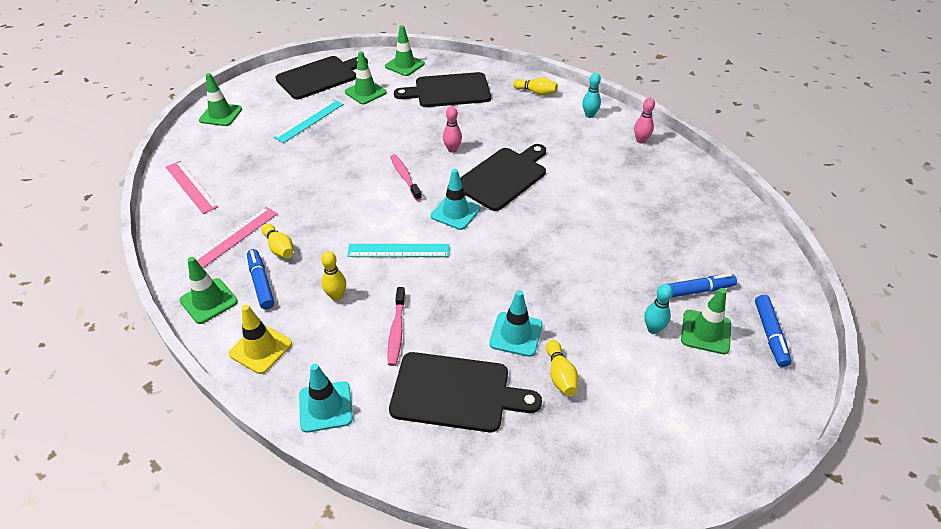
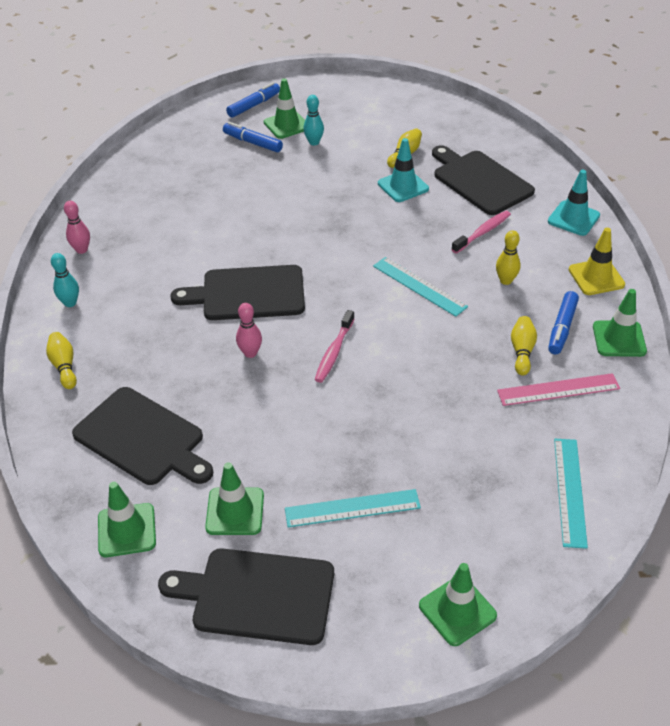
camera: 135 degrees left, 0 degrees up
(191, 186) = (569, 491): pink ruler -> turquoise ruler
(455, 212) = (333, 288): turquoise traffic cone -> none

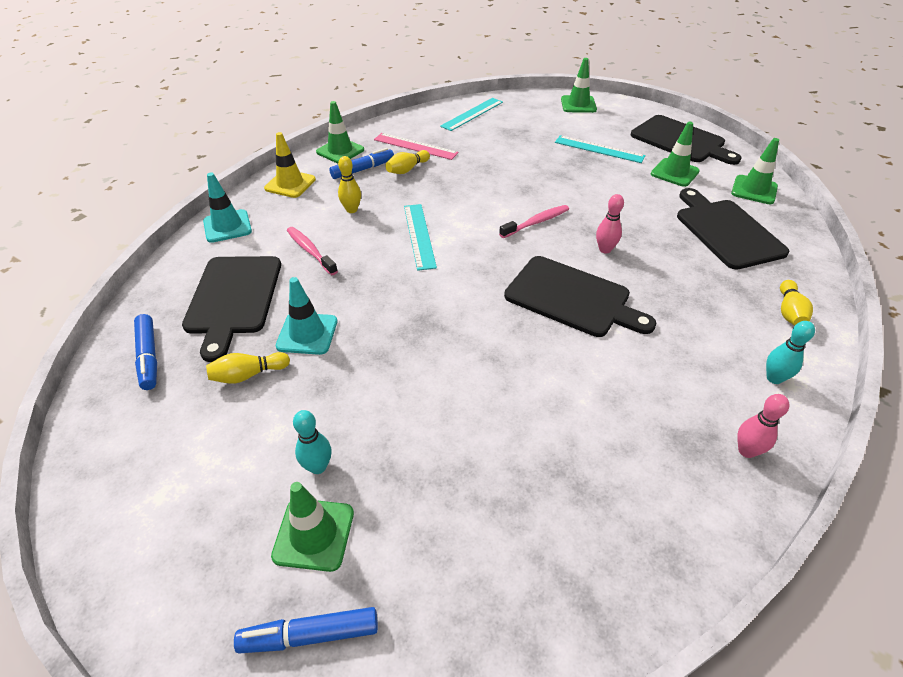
camera: 145 degrees left, 0 degrees up
(253, 142) = (396, 525): blue marker -> blue marker (148, 357)
(482, 232) = (310, 251): pink toothbrush -> pink toothbrush turned 60 degrees clockwise

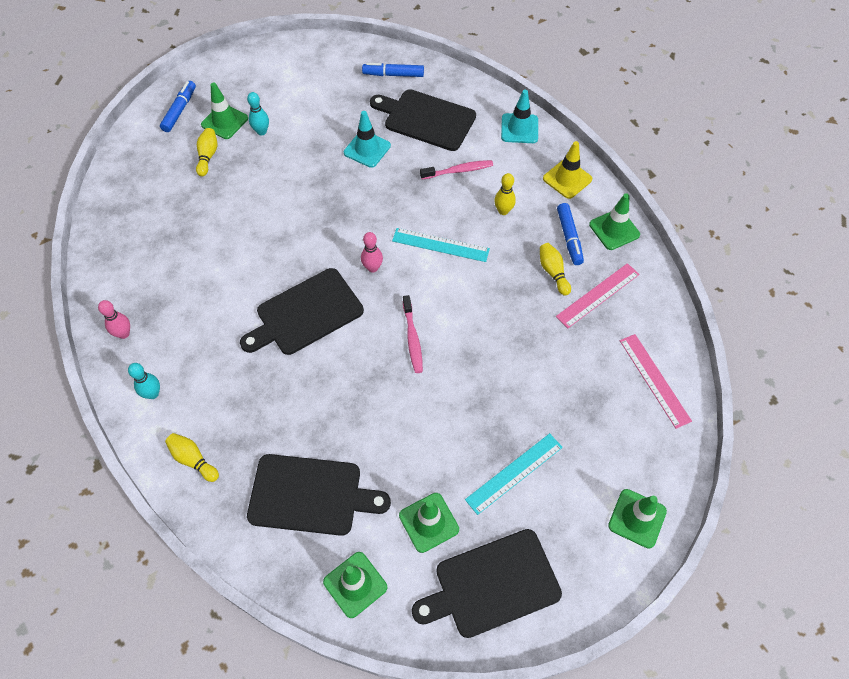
camera: 115 degrees right, 15 degrees up
(248, 375) = (348, 115): yellow bowling pin -> yellow bowling pin (208, 156)
(472, 114) = (654, 380): turquoise ruler -> pink ruler
(605, 249) = (346, 371): pink bowling pin -> pink bowling pin (372, 268)

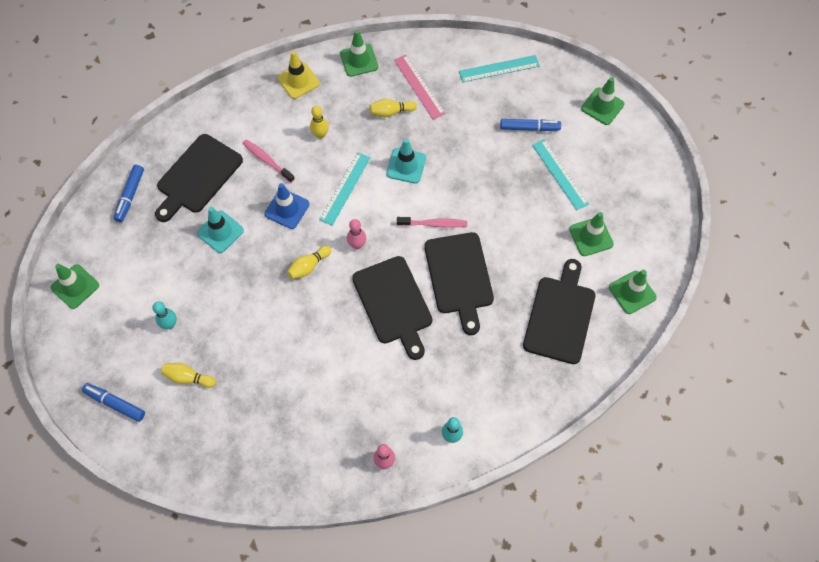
camera: 80 degrees left, 5 degrees up
(193, 460) = (518, 403): yellow bowling pin -> yellow bowling pin (308, 266)
(224, 121) = (145, 359): green traffic cone -> green traffic cone (75, 286)
(404, 198) = (287, 209): none -> blue traffic cone
(458, 171) = (267, 160): pink toothbrush -> pink toothbrush turned 45 degrees counterclockwise
(492, 584) = (640, 204): black cutting board -> black cutting board (459, 277)
(519, 128) = (231, 104): turquoise traffic cone -> turquoise traffic cone (406, 166)
(569, 237) = (359, 93): blue marker -> blue marker (529, 128)
(654, 380) = (499, 69): pink ruler -> turquoise ruler

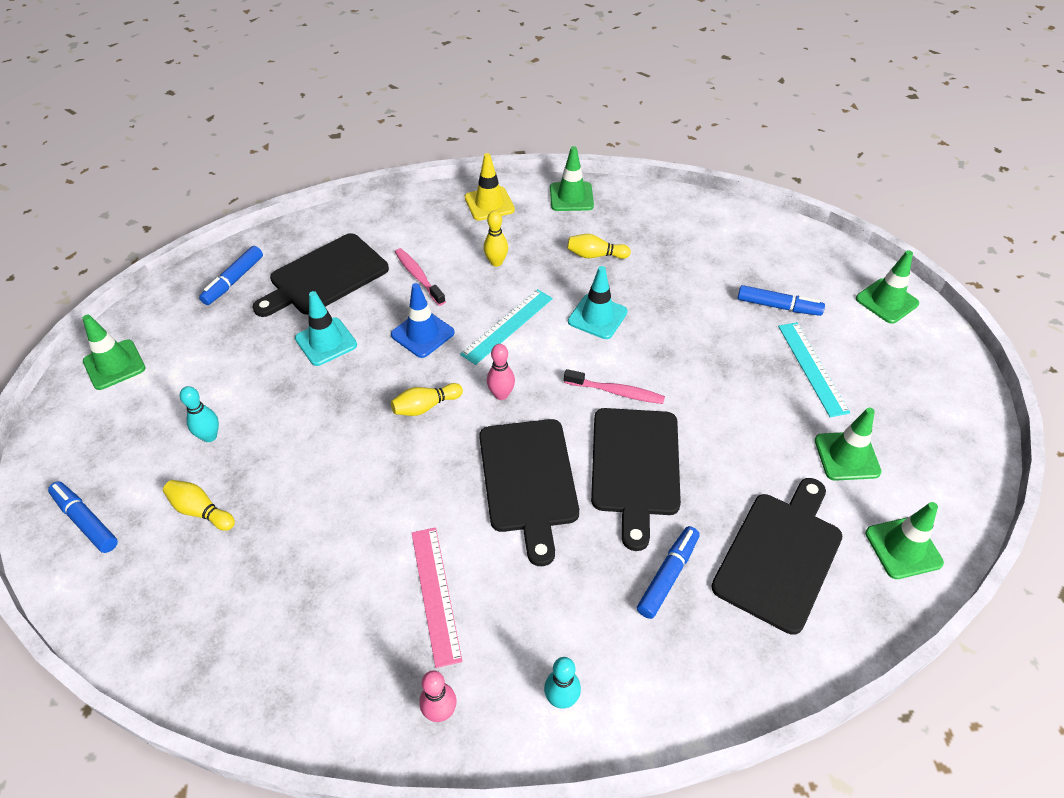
camera: 15 degrees right, 15 degrees down
(419, 86) = (640, 235): pink ruler -> pink ruler (436, 594)
(496, 346) = (668, 576): none -> blue marker
(499, 69) = (750, 236): turquoise ruler -> none

